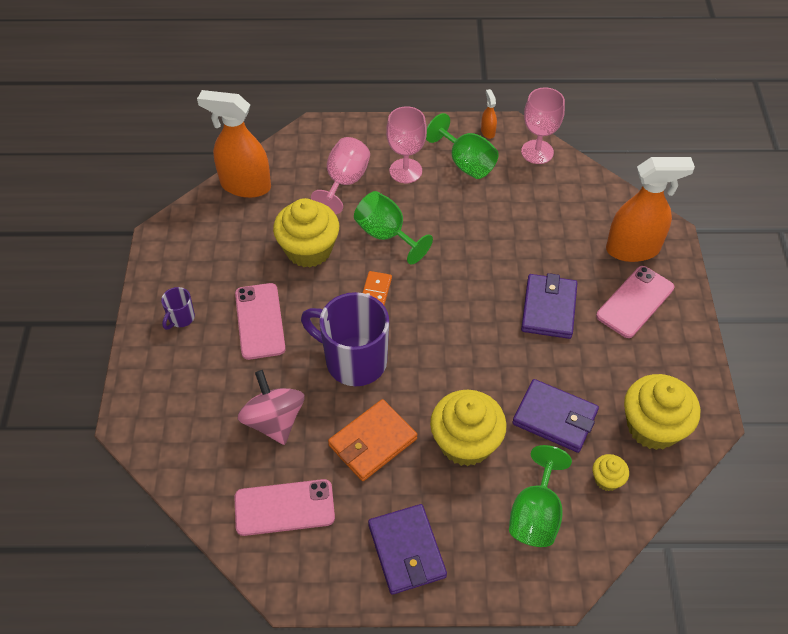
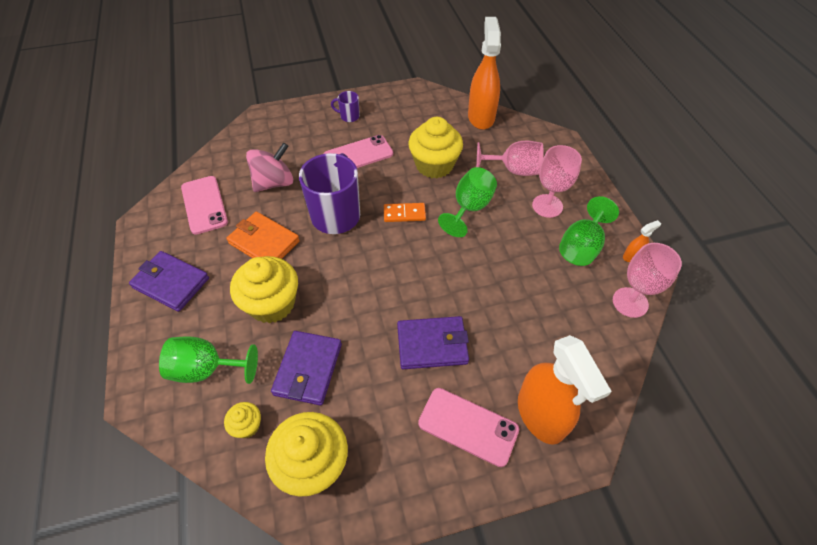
camera: 75 degrees right, 0 degrees up
(406, 551) = (171, 283): purple wallet -> purple wallet turned 60 degrees clockwise

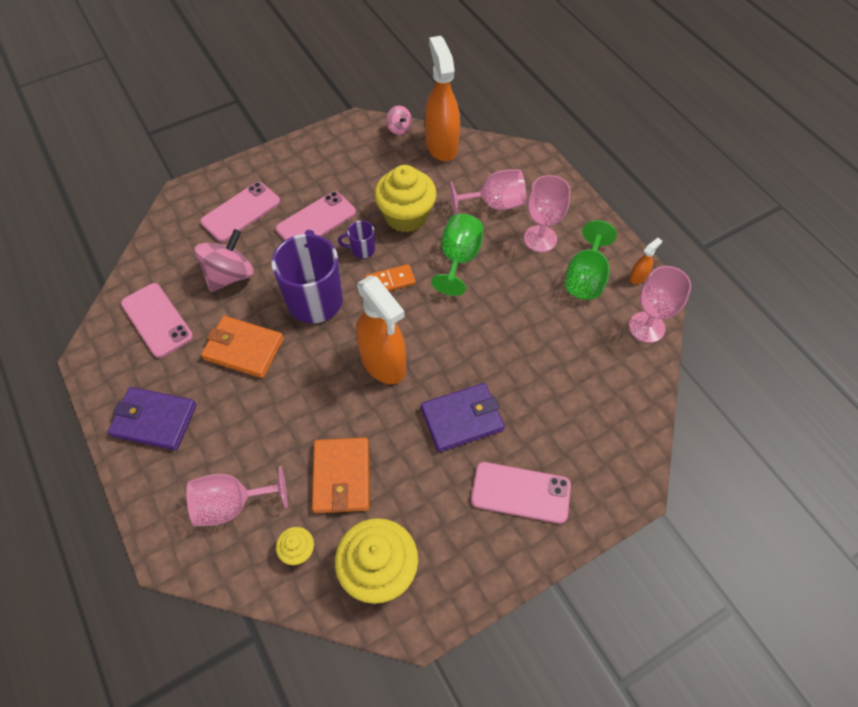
camera: 15 degrees left, 5 degrees up
(207, 369) = (232, 504): green goblet -> pink goblet
(272, 303) = (278, 416): yellow cupcake -> none
(300, 137) = (241, 212): none -> pink phone
(308, 369) = (341, 477): purple wallet -> orange wallet
(349, 116) = (290, 174): purple mug -> purple mug (362, 249)
(449, 98) = (399, 129): none -> pink spinning top
(540, 415) = (587, 463): orange spray bottle -> orange spray bottle (383, 363)

